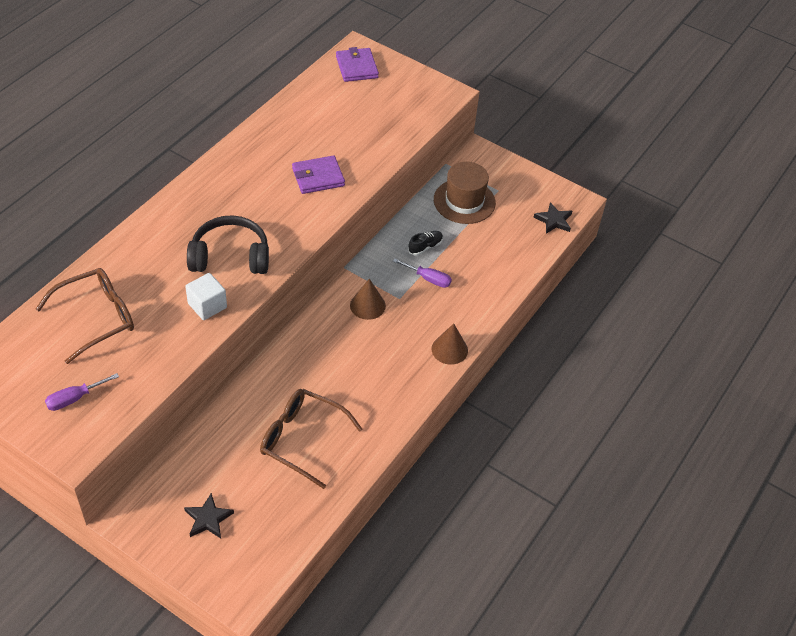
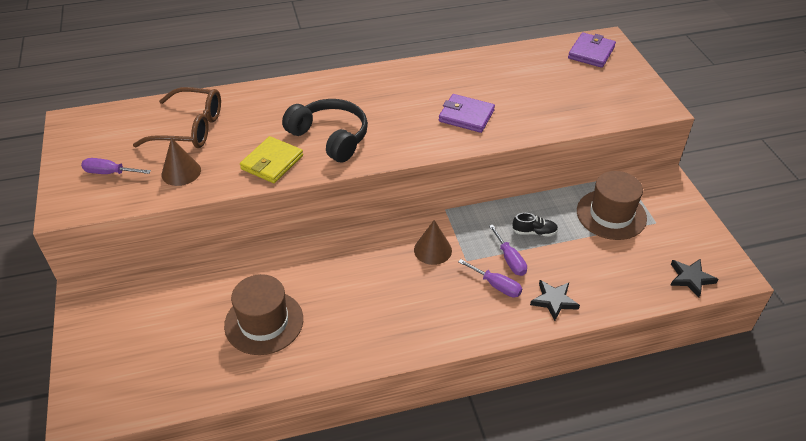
camera: 45 degrees right, 5 degrees down
(207, 305) = (272, 162): white cube -> yellow wallet
(208, 519) = (131, 334): black star -> black star (554, 301)
(302, 439) = (264, 322): brown glasses -> brown hat
(438, 304) = (496, 285): none -> purple screwdriver
(449, 349) = (467, 330): brown cone -> brown cone (181, 172)

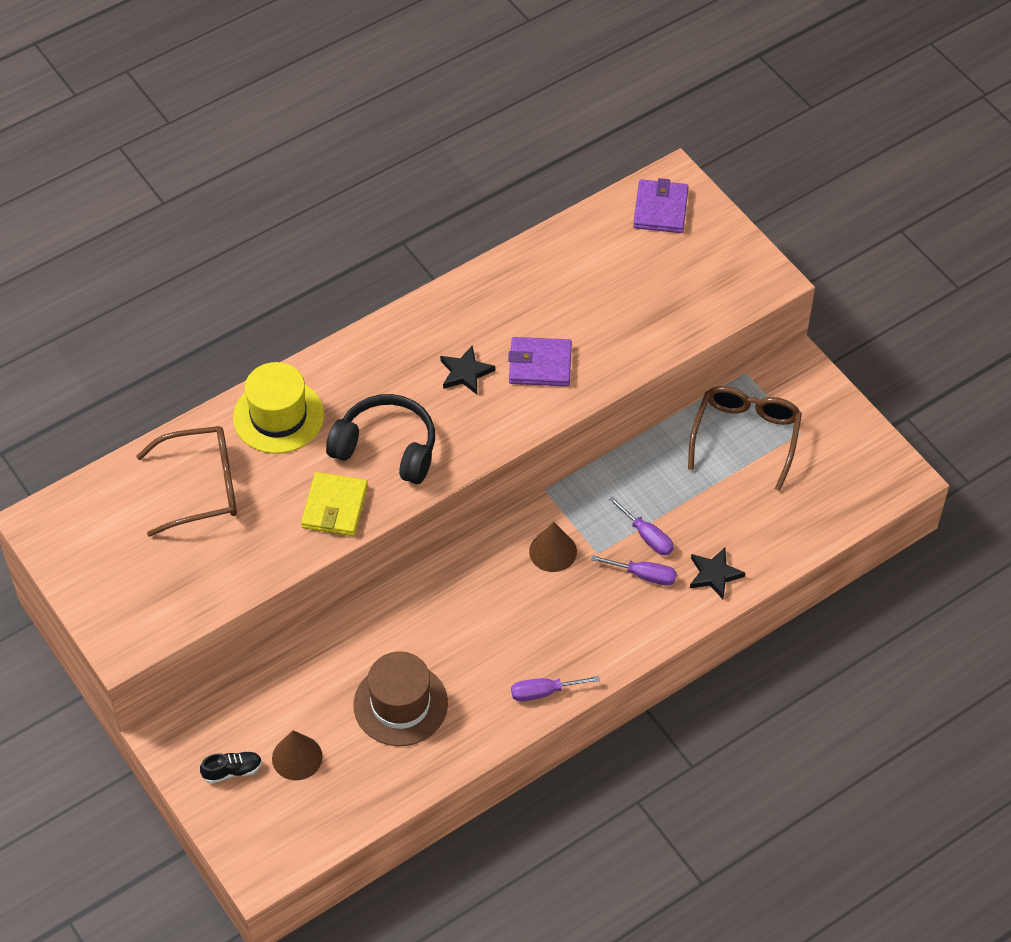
camera: 20 degrees left, 10 degrees up
(110, 173) = (143, 582): purple screwdriver -> purple screwdriver (543, 692)
(181, 172) = (231, 554): brown cone -> brown cone (297, 757)
(268, 102) = (278, 416): none -> yellow hat
(534, 232) = (663, 489): black shoe -> black shoe (232, 771)
(611, 214) = (745, 437): brown hat -> brown glasses
(690, 278) = (856, 498): black star -> black star (465, 373)

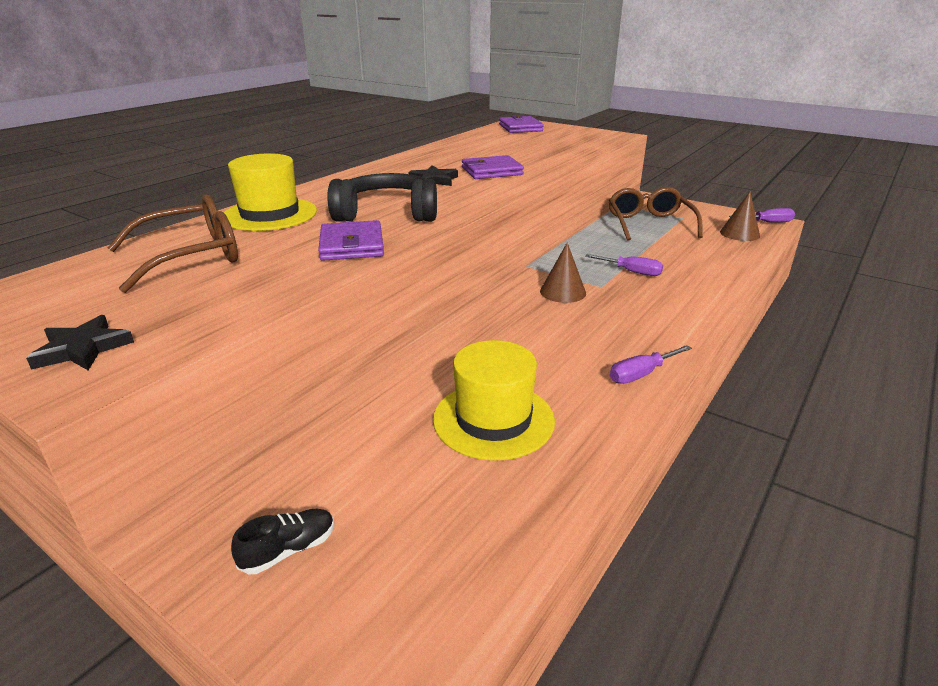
camera: 20 degrees left, 25 degrees down
(297, 757) = (385, 506): brown cone -> brown cone (739, 234)
(335, 507) = (352, 245): yellow wallet -> purple wallet
(400, 704) = (493, 419): brown hat -> yellow hat
(644, 575) = (652, 290): purple screwdriver -> purple screwdriver (768, 222)
(714, 574) = (706, 279): black star -> black star (83, 349)

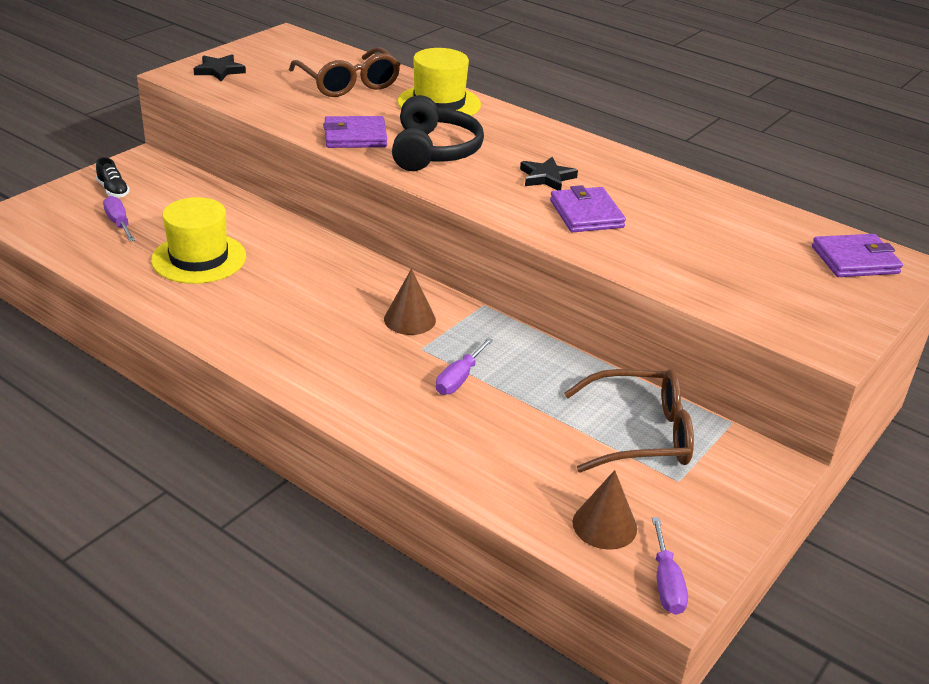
camera: 90 degrees right, 5 degrees up
(641, 374) = (233, 337): purple screwdriver -> purple screwdriver (119, 223)

